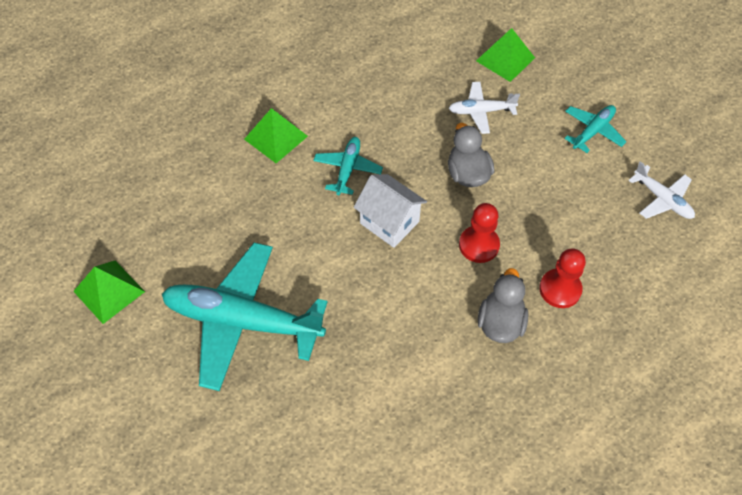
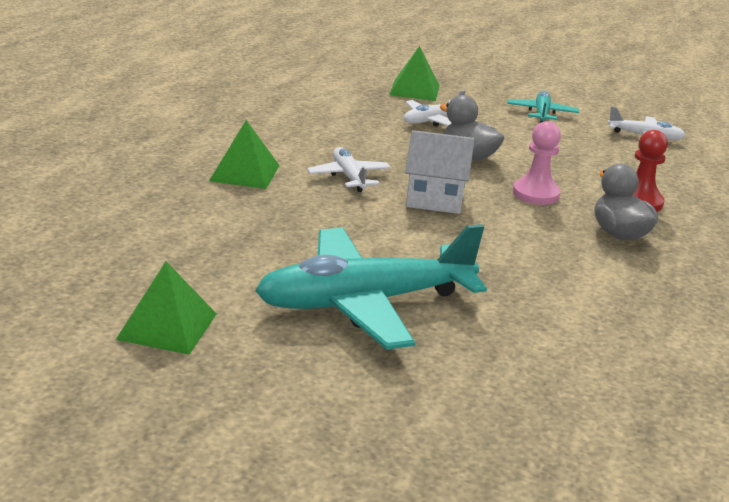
camera: 35 degrees left, 30 degrees down
(347, 169) = (348, 177): turquoise plane -> white plane
(479, 245) = (535, 194): red pawn -> pink pawn

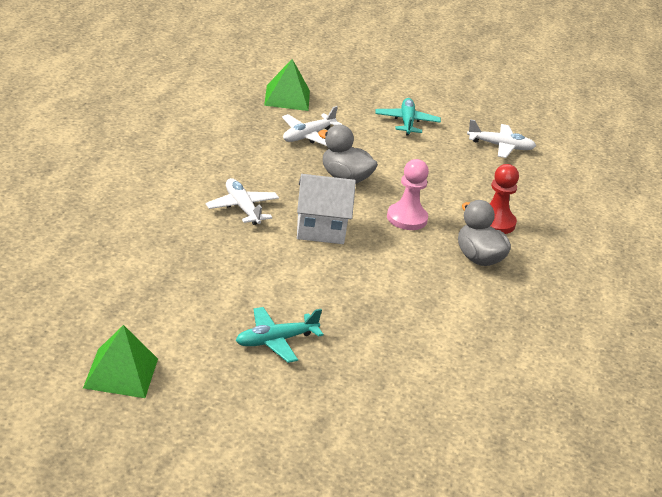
camera: 10 degrees left, 5 degrees up
(245, 173) = (149, 208): green pyramid -> none
(364, 303) = (275, 341): turquoise plane -> turquoise plane, size x0.48

